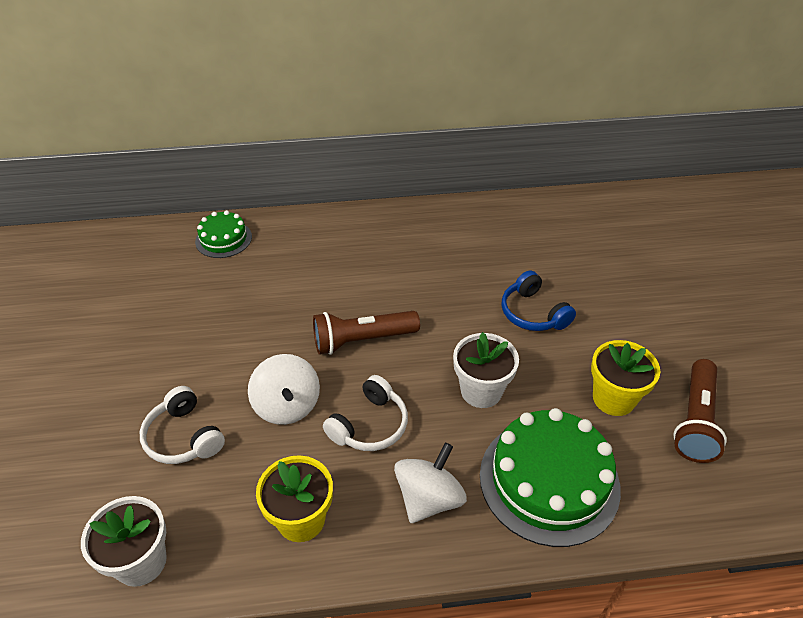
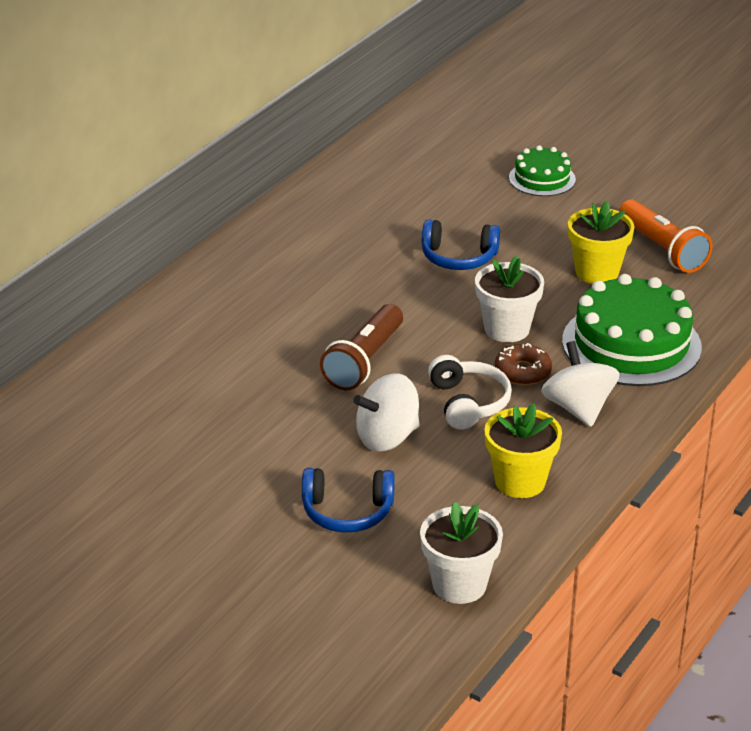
camera: 50 degrees left, 10 degrees down
(184, 437) = (347, 512): white headphones -> blue headphones
(223, 239) = (91, 381): green cake -> green cake (542, 178)
(287, 405) = (387, 437): white spinning top -> white spinning top turned 135 degrees clockwise
(440, 433) = (522, 372): none -> brown donut
(695, 420) = (662, 249): brown flashlight -> orange flashlight

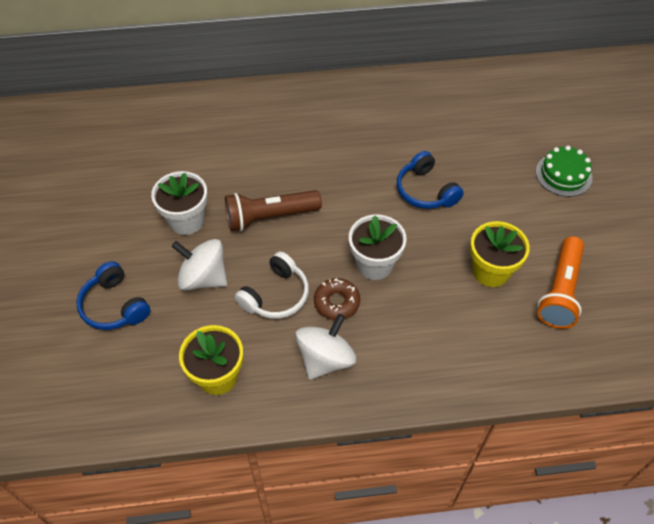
camera: 50 degrees right, 20 degrees up
(459, 585) = (86, 410): white flower pot -> white flower pot (186, 220)
(631, 344) = (428, 343): green cake -> none

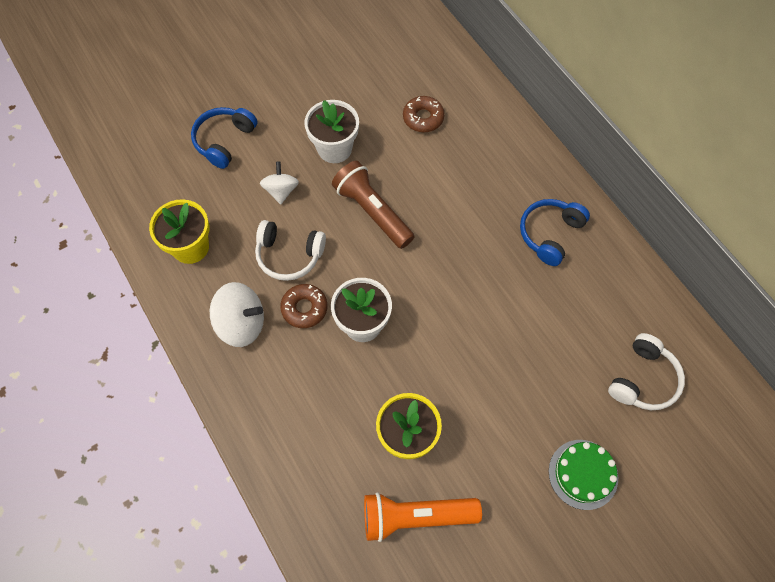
camera: 65 degrees right, 10 degrees up
(200, 147) = (423, 118): none -> brown donut
(203, 278) = (281, 191): white spinning top -> white spinning top, size x0.65
(425, 191) = (479, 336): blue headphones -> blue headphones (550, 234)
(505, 112) = (643, 379): none -> white headphones

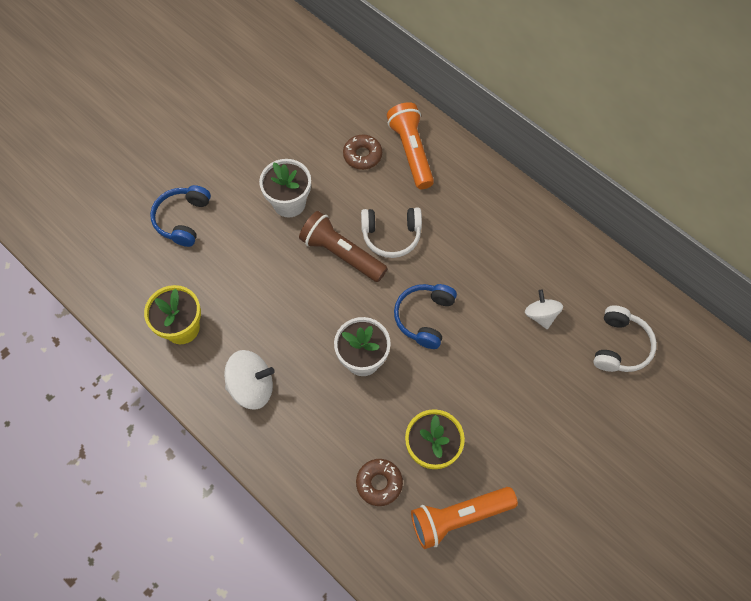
camera: 15 degrees left, 0 degrees up
(281, 191) = (251, 254): white spinning top -> white spinning top (541, 315)
(289, 255) = (277, 312): white headphones -> white headphones (391, 235)
(304, 308) = (305, 358): brown donut -> brown donut (379, 483)
(474, 125) = (411, 151): none -> orange flashlight
(550, 234) = (506, 236): blue headphones -> blue headphones (424, 317)
(583, 474) = (591, 441): green cake -> none

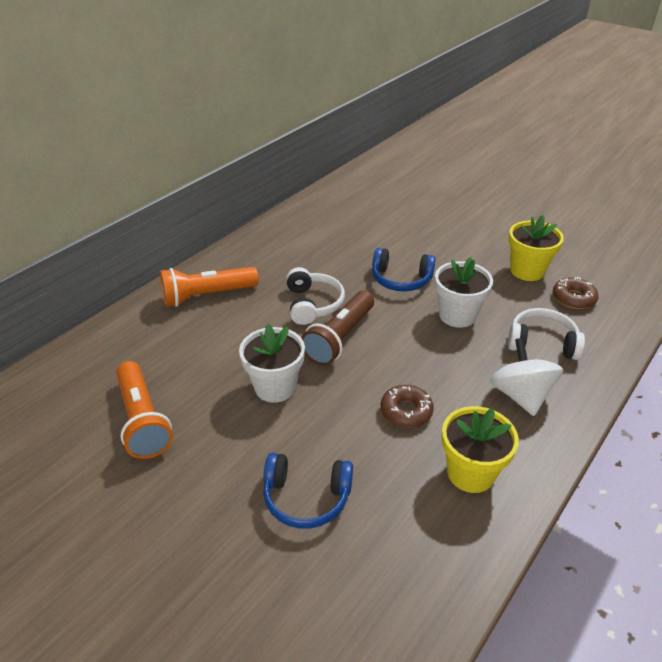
camera: 95 degrees left, 25 degrees down
(362, 155) = (209, 331): brown donut -> brown donut (406, 411)
(458, 517) = (576, 255): orange flashlight -> orange flashlight (143, 420)
(541, 315) = (381, 219): white spinning top -> none
(620, 346) = (399, 186): white headphones -> white headphones (542, 343)

